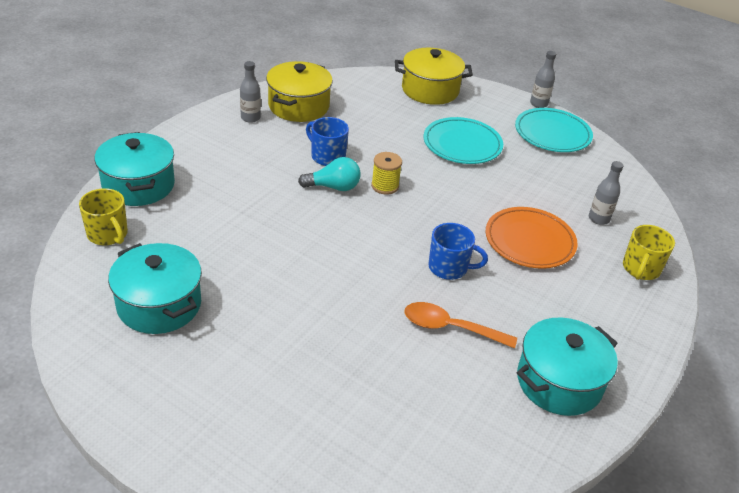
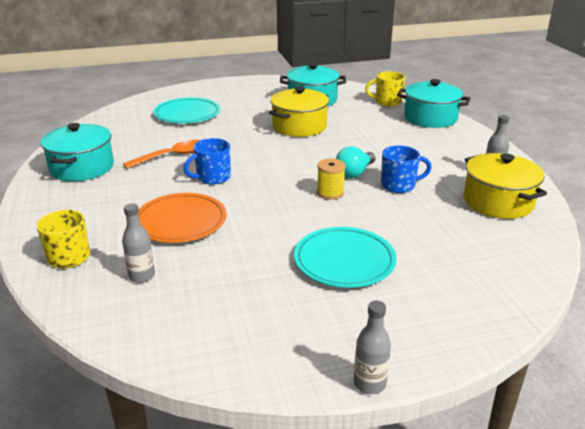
camera: 135 degrees right, 10 degrees down
(430, 90) = (478, 299): yellow pot -> yellow pot (299, 126)
(552, 134) = (292, 344): turquoise plate -> turquoise plate (187, 114)

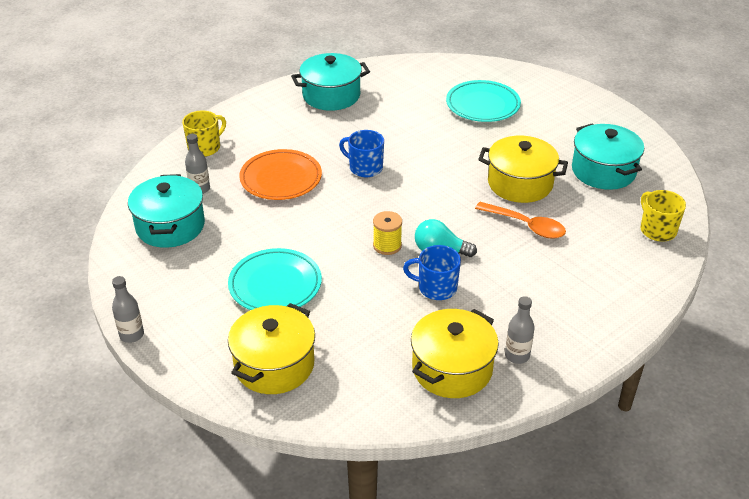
camera: 65 degrees right, 10 degrees up
(171, 156) = (387, 131): orange spoon -> orange spoon (526, 226)
(399, 185) = (436, 288): blue mug -> blue mug turned 135 degrees clockwise
(430, 118) = (639, 277): turquoise pot -> turquoise pot (170, 226)
(462, 287) = (274, 365): none -> yellow pot

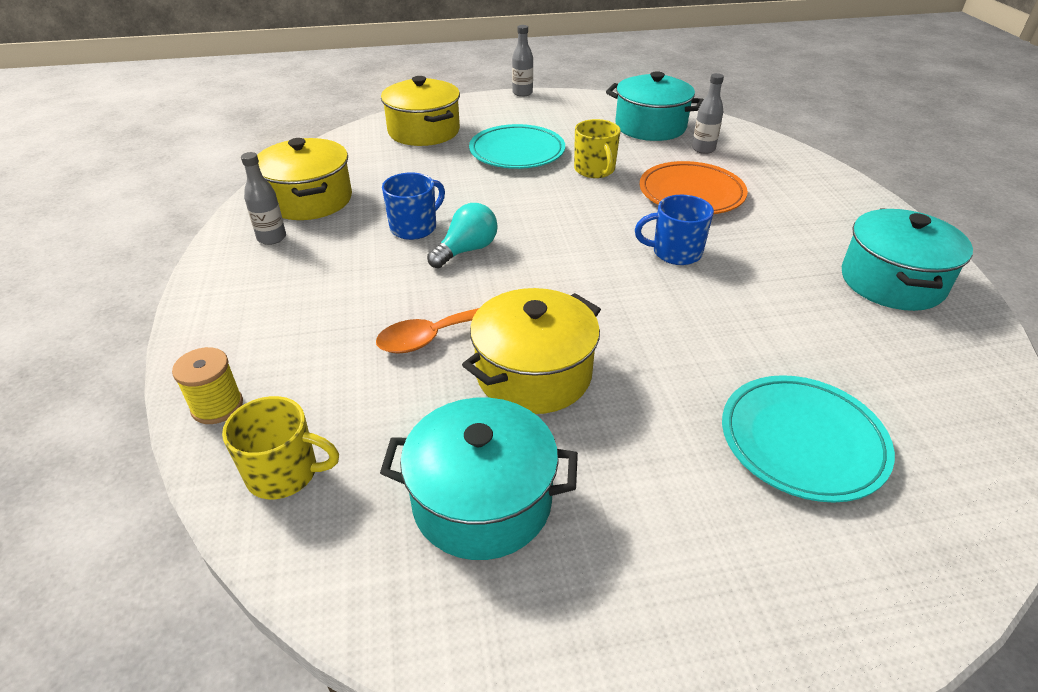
camera: 120 degrees right, 0 degrees up
(205, 147) = (786, 166): yellow mug -> yellow mug (595, 170)
(365, 168) = (675, 252): blue mug -> blue mug turned 150 degrees counterclockwise
(387, 245) = (511, 221): yellow spool -> yellow spool (217, 406)

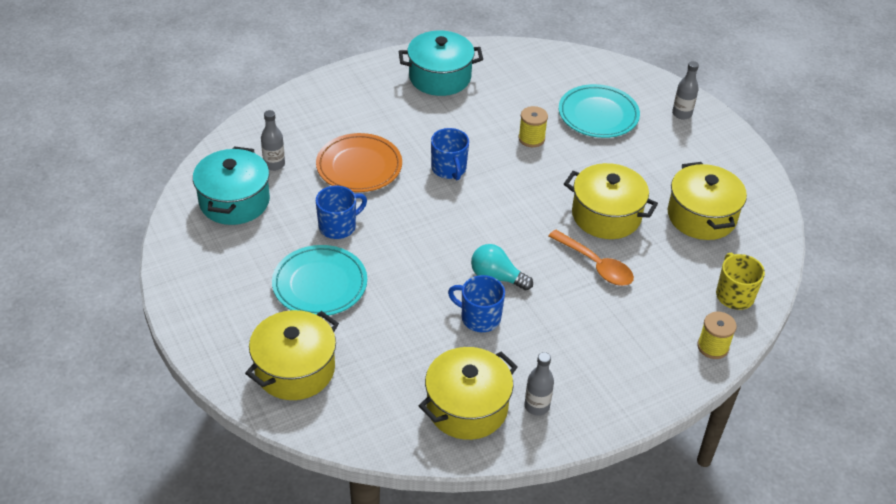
camera: 110 degrees left, 5 degrees up
(482, 501) = (701, 216): turquoise pot -> yellow pot
(522, 93) = (168, 312): grey bottle -> grey bottle (682, 114)
(595, 170) = (338, 226): yellow mug -> blue mug
(735, 340) = (531, 138): none -> yellow spool

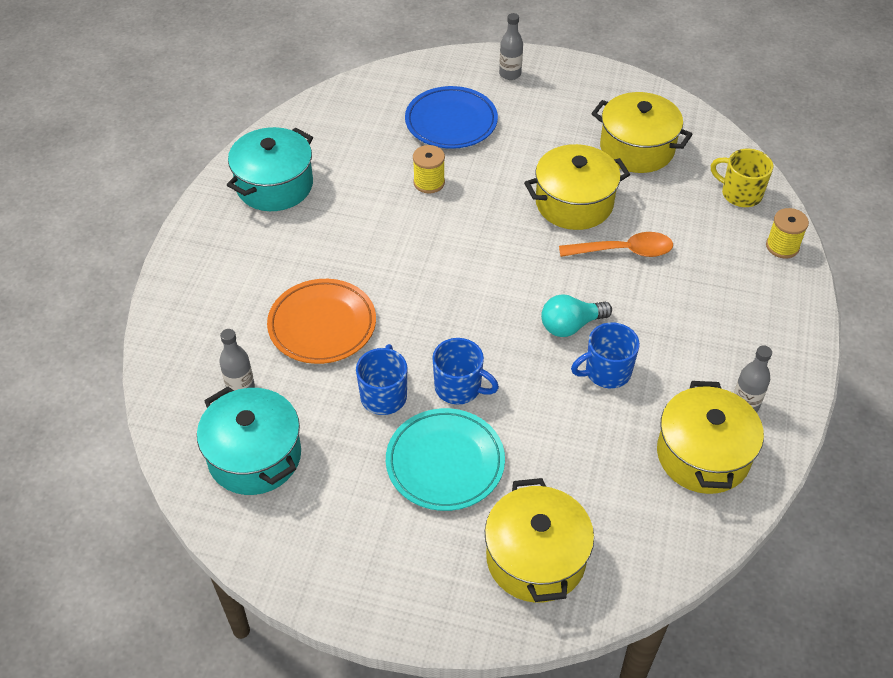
camera: 45 degrees left, 5 degrees up
(449, 169) = (401, 263): blue mug -> blue mug (459, 387)
(598, 115) = (451, 122): turquoise plate -> blue plate

